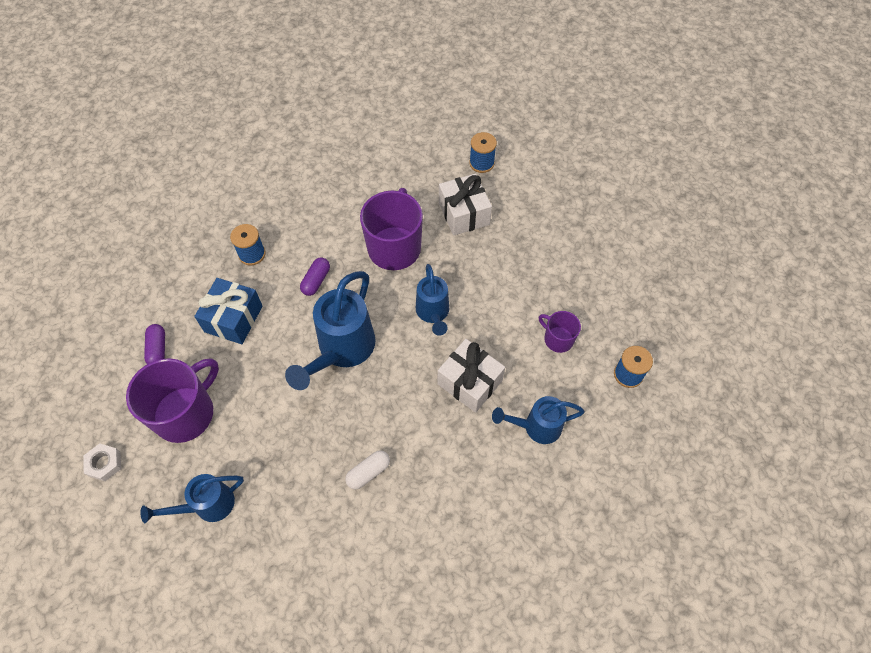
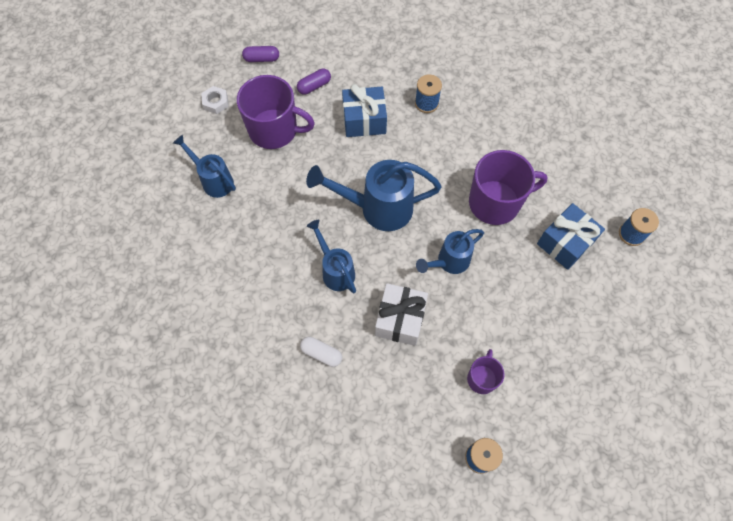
camera: 65 degrees right, 5 degrees up
(316, 281) = (429, 159): purple capsule -> purple capsule (261, 59)
(368, 472) = (286, 276): white capsule -> white capsule (321, 353)
(464, 214) = (565, 243): white gift -> blue gift
(536, 427) = (386, 392): blue watering can -> blue watering can (335, 270)

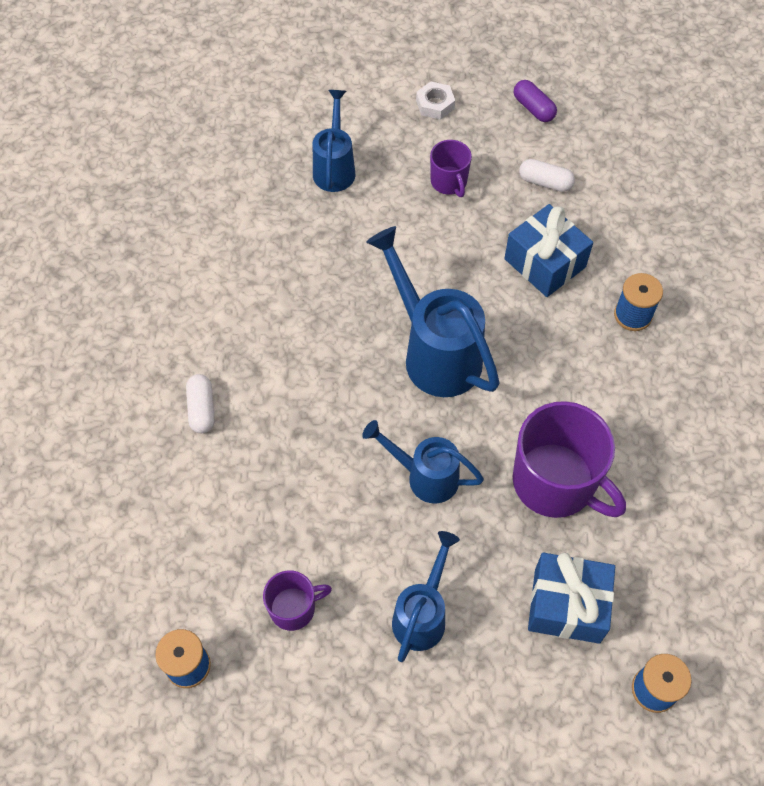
camera: 55 degrees right, 5 degrees down
(274, 130) = (449, 182): purple mug -> purple mug, size x0.52
(314, 86) = (545, 182): purple capsule -> white capsule
(335, 270) = (316, 359): blue watering can -> blue watering can (422, 615)
(400, 319) = (305, 467): white gift -> none

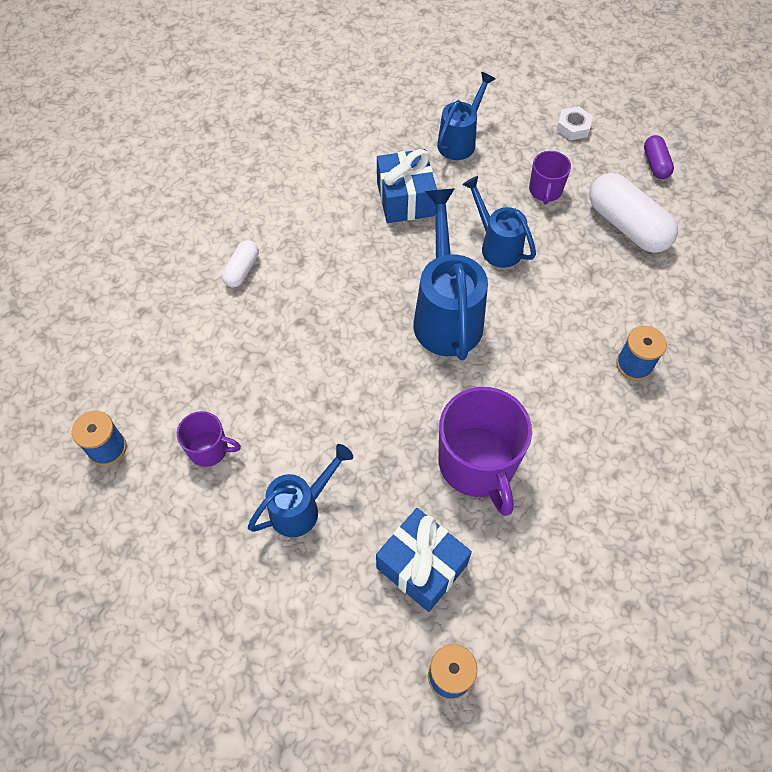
camera: 30 degrees right, 0 degrees up
(425, 476) = (374, 404): blue watering can -> blue watering can (497, 245)
(545, 182) = (627, 225): white capsule -> white capsule, size x1.91
(545, 263) = (584, 288): blue gift -> blue gift (405, 199)

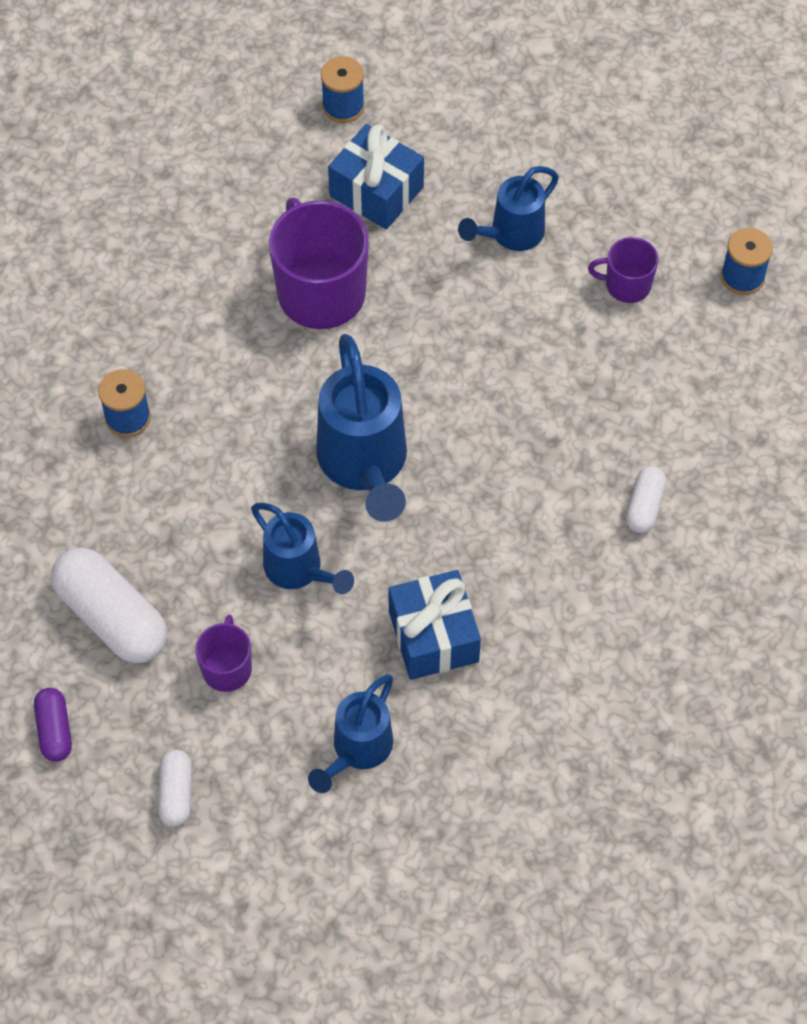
camera: 175 degrees right, 0 degrees up
(573, 127) = (176, 793): white nut -> white capsule

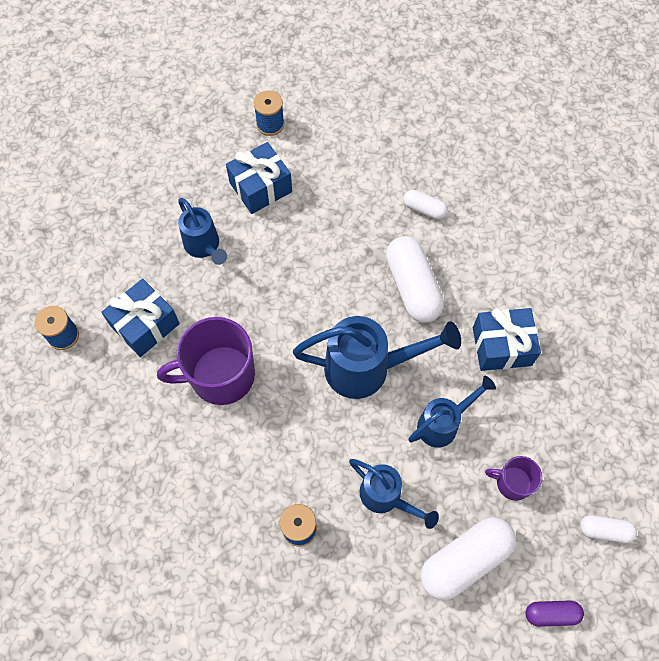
camera: 80 degrees left, 5 degrees up
(357, 750) = (579, 406): blue watering can -> blue watering can (386, 497)
(506, 506) = (412, 287): none -> white capsule
(626, 285) = (260, 187): purple mug -> blue gift

